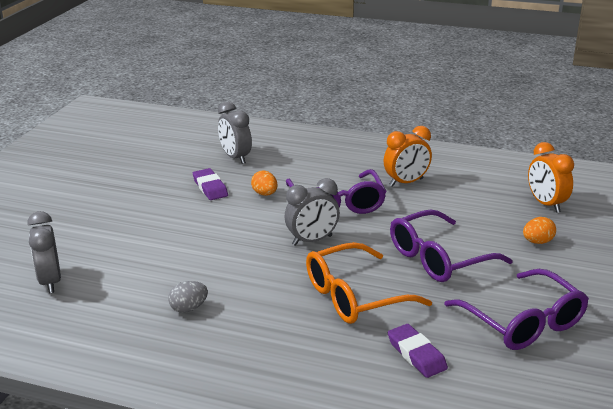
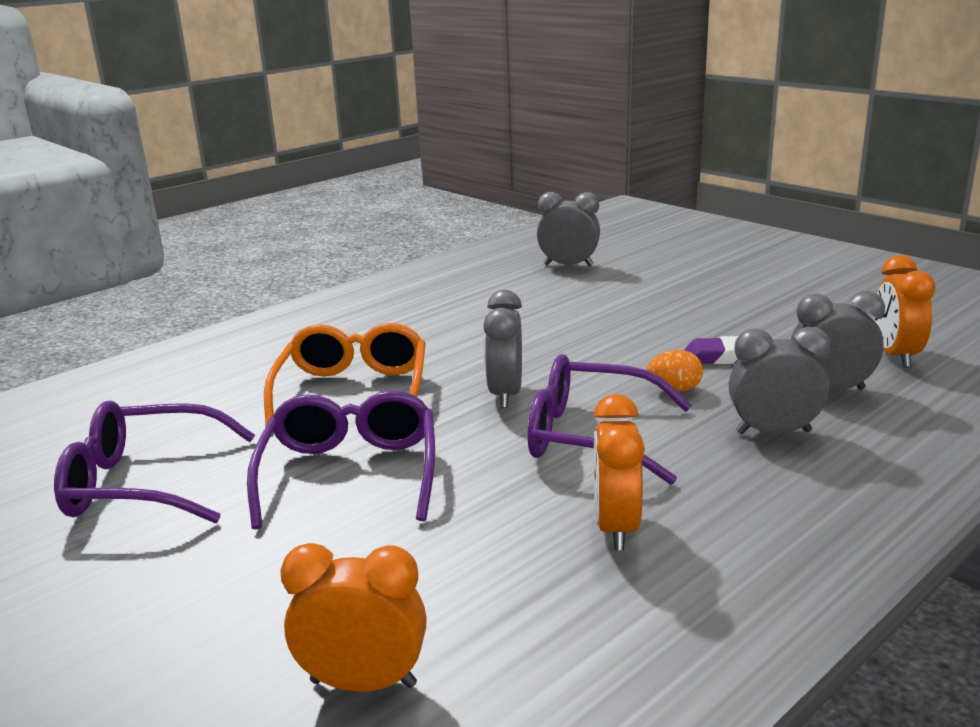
camera: 120 degrees right, 5 degrees down
(179, 147) = (895, 355): none -> orange clock
(189, 308) = (448, 310): grey egg -> none
(292, 164) = (773, 432): none -> grey clock
(416, 354) = (213, 397): purple eraser -> none
(537, 242) = (267, 592): orange egg -> none

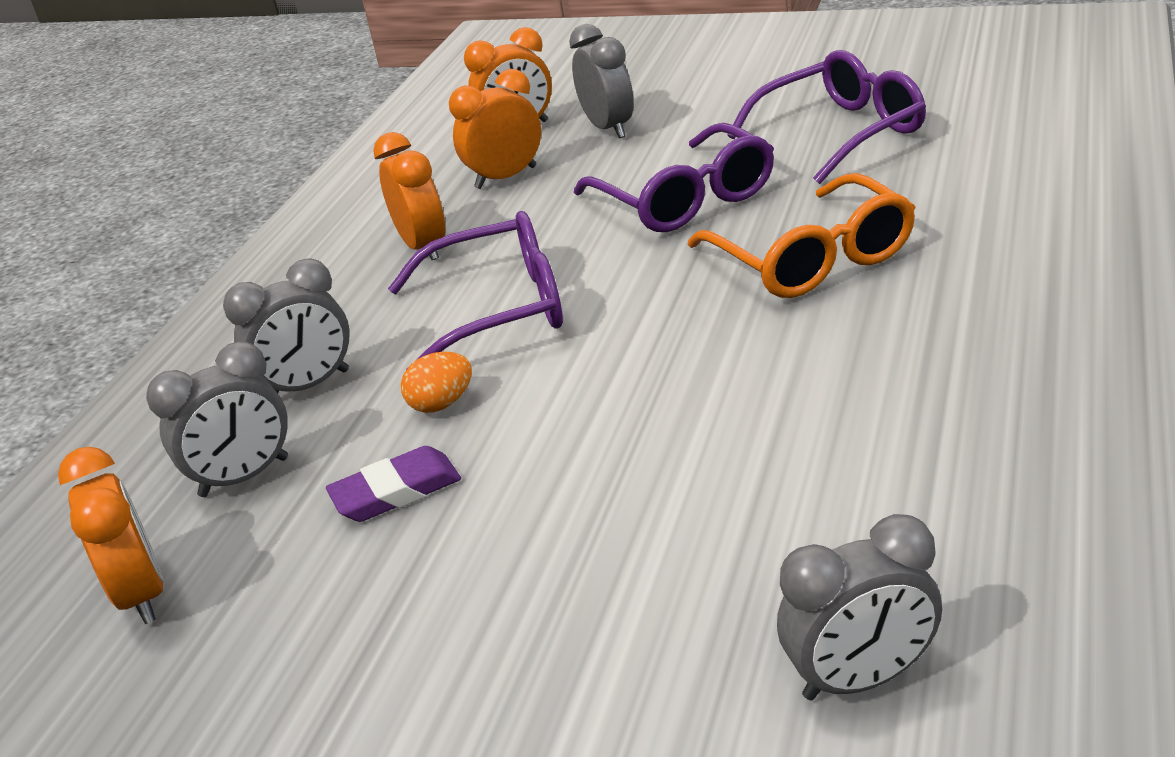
camera: 155 degrees right, 10 degrees up
(462, 588) = (506, 177): none -> orange clock
(505, 394) = (636, 320): grey clock -> grey clock (608, 128)

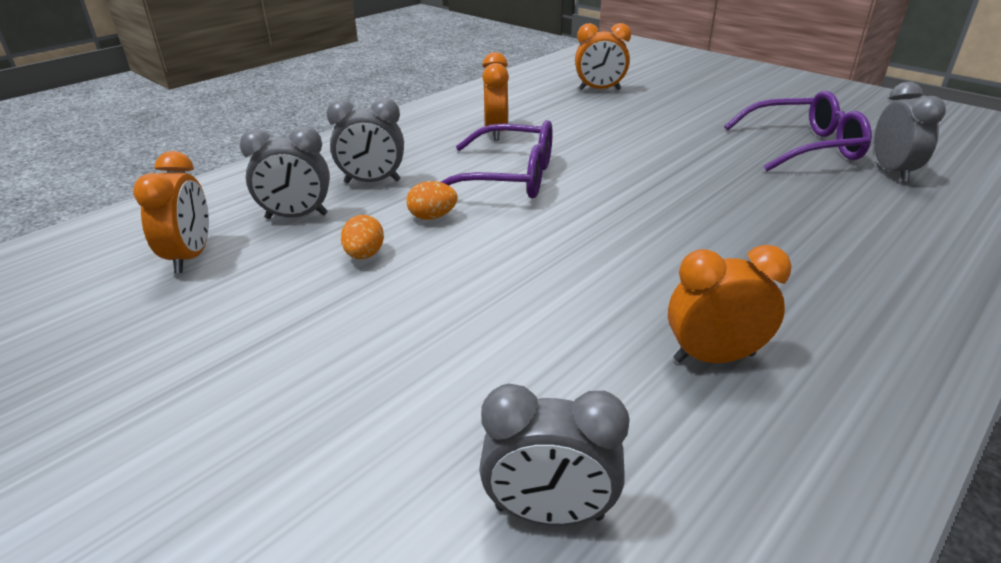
camera: 20 degrees right, 0 degrees up
(396, 491) = (364, 255): purple eraser -> orange egg
(506, 177) = (572, 111): orange clock -> orange clock (714, 357)
(608, 128) = (653, 103): grey clock -> grey clock (892, 171)
(684, 198) = (670, 153): purple glasses -> none
(811, 258) = (728, 212): orange glasses -> none

